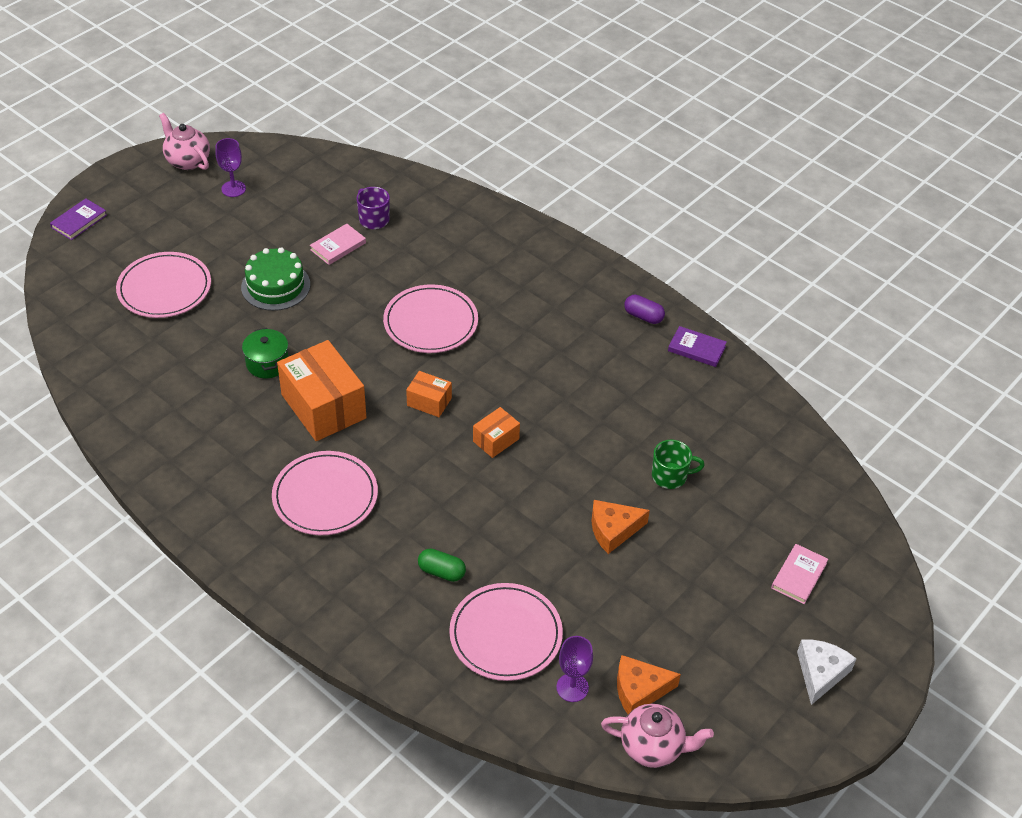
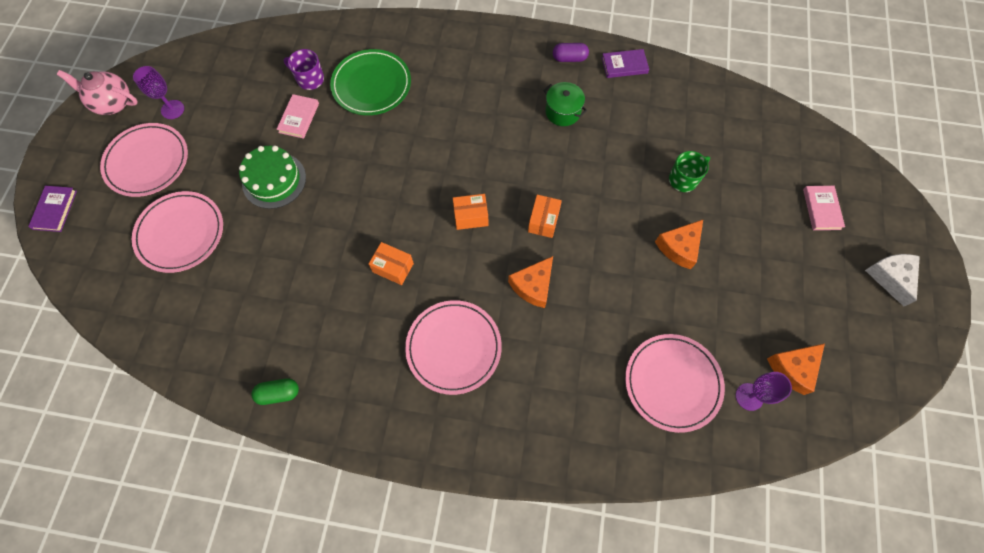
camera: 30 degrees left, 20 degrees up
(267, 363) = (319, 254): green pot -> green pot (563, 112)
(323, 406) = (393, 267): orange box -> orange box, size x0.50
(427, 250) = (371, 85): none -> green plate
(430, 322) = (421, 146): pink plate -> pink plate (147, 162)
(440, 487) = (533, 286): none -> orange cheese
(441, 572) = (588, 359): green capsule -> green capsule (279, 393)
(652, 747) = (835, 409): pink teapot -> none

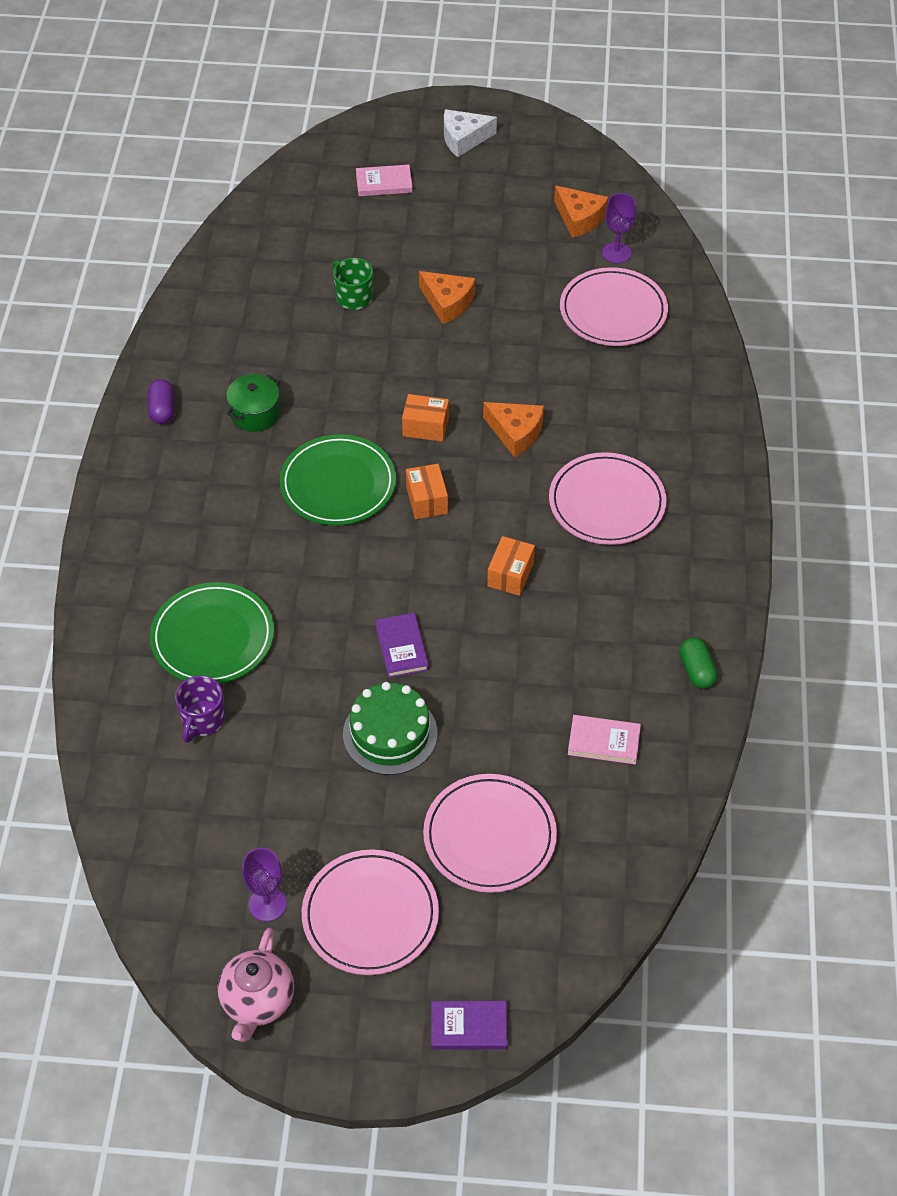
camera: 95 degrees left, 15 degrees down
(299, 118) = (277, 722): pink book -> pink book (604, 741)
(492, 160) = (338, 484): none -> green plate
(624, 65) = (175, 352): purple book -> purple book (402, 647)

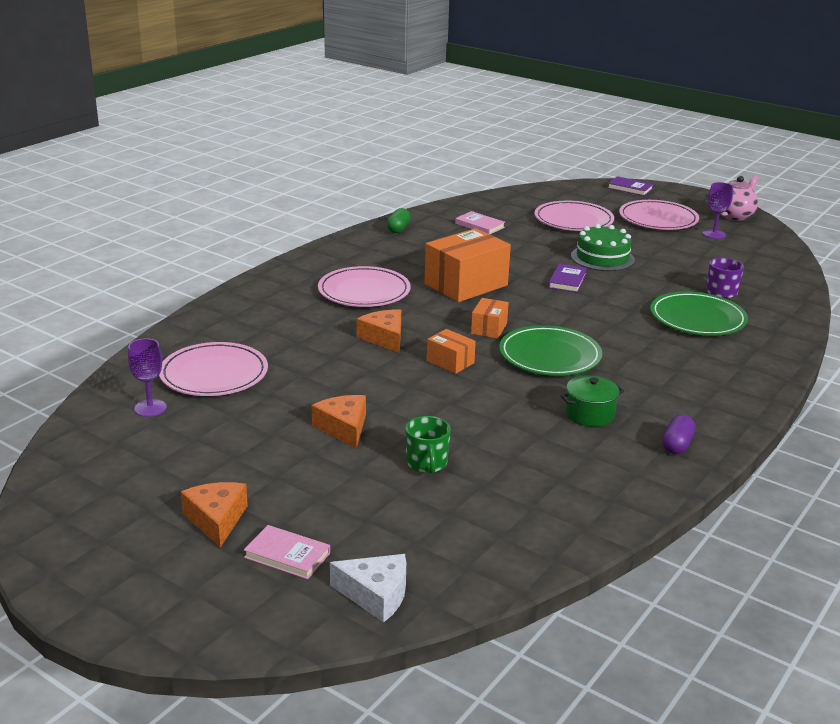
camera: 150 degrees left, 25 degrees down
(464, 139) = (142, 567): white cheese -> white cheese (376, 595)
(510, 574) = (466, 285): orange box -> orange box, size x2.01
(579, 218) = (140, 444): orange cheese -> orange cheese (216, 520)

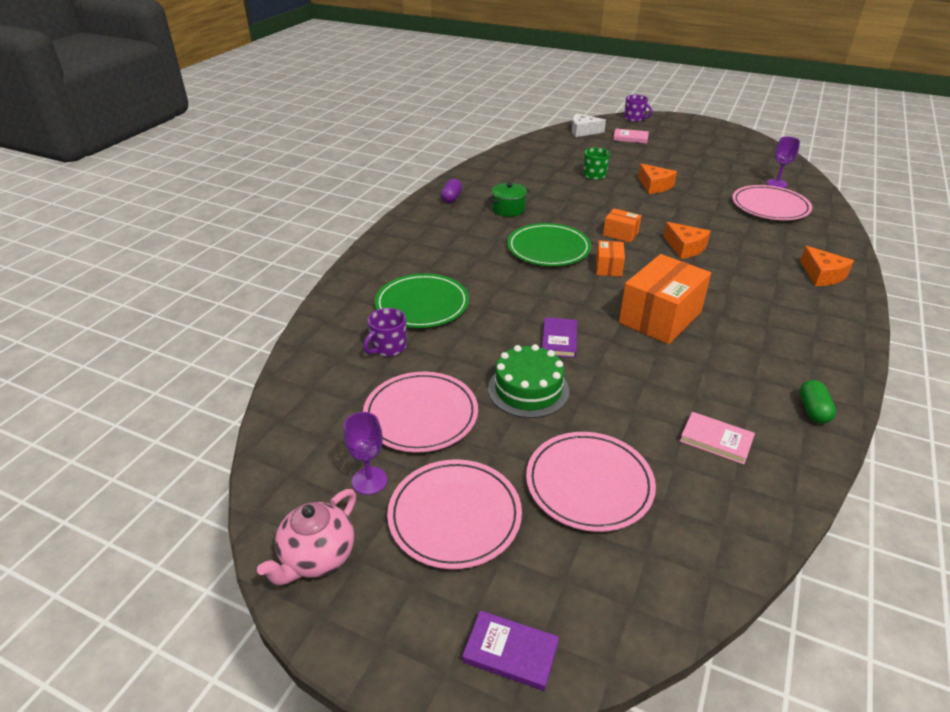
camera: 170 degrees right, 10 degrees up
(216, 520) = (675, 145): orange cheese -> orange cheese (822, 275)
(216, 633) = (634, 118): none -> purple mug
(364, 291) = (748, 294): pink plate -> pink plate (421, 415)

